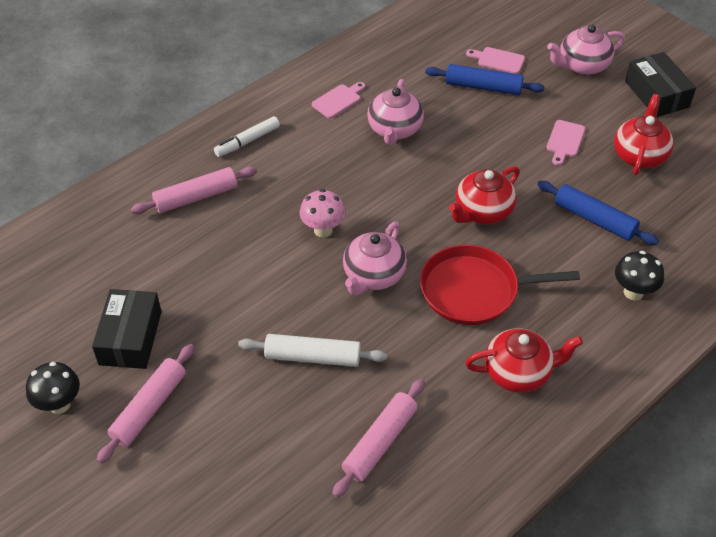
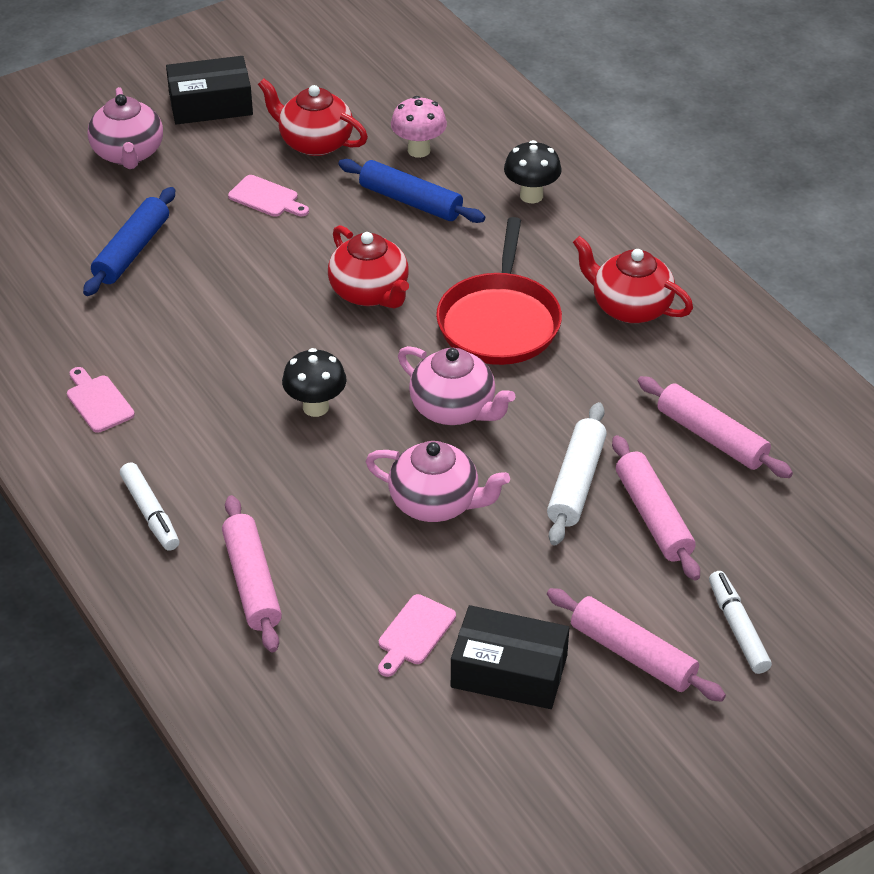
camera: 80 degrees left, 5 degrees down
(59, 404) = (613, 755): black mushroom -> black mushroom (315, 407)
(179, 474) = (737, 628): none -> white marker
(285, 409) = (653, 516): none -> pink rolling pin
(323, 230) = (359, 448): pink mushroom -> pink mushroom (419, 150)
(394, 130) = (186, 351): pink teapot -> pink teapot (436, 503)
(498, 60) = (82, 227): pink cutting board -> pink cutting board (414, 633)
(519, 372) = (629, 307): red teapot -> red teapot turned 60 degrees counterclockwise
(594, 219) = (410, 201): blue rolling pin -> blue rolling pin turned 75 degrees clockwise

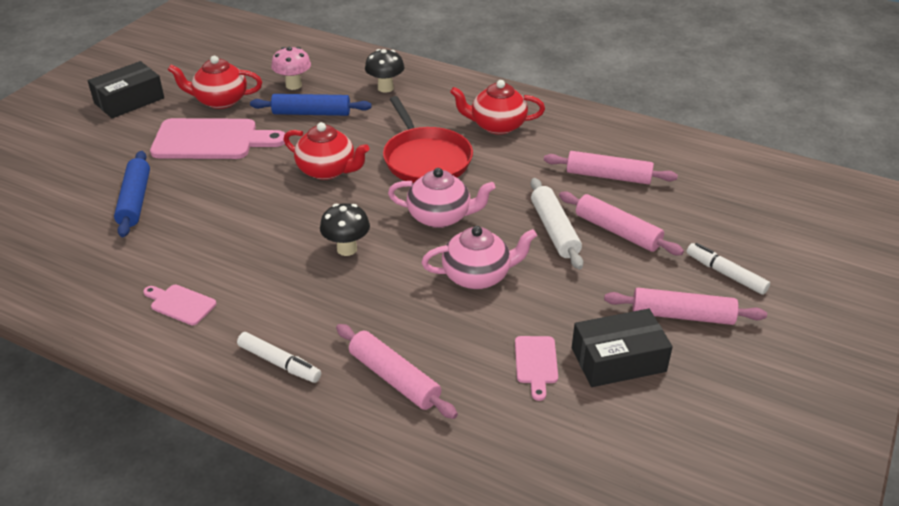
camera: 30 degrees left, 5 degrees down
(128, 154) = (88, 145): pink teapot -> none
(266, 198) = (211, 140): pink cutting board -> pink cutting board, size x2.08

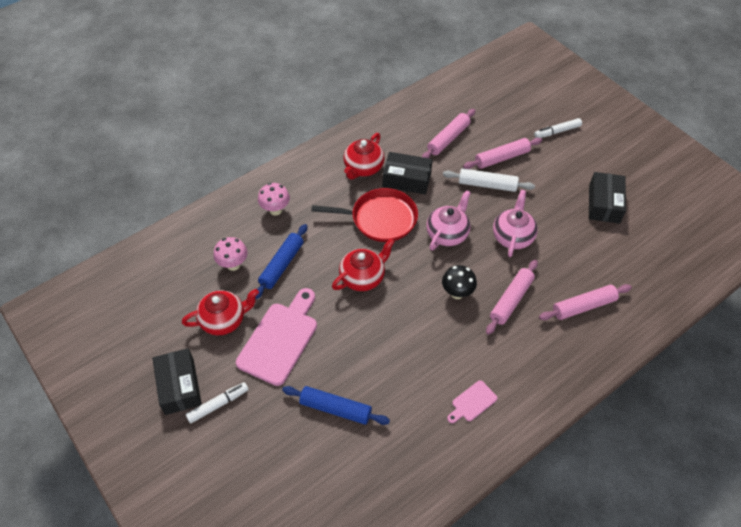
camera: 65 degrees left, 15 degrees up
(220, 101) = (224, 320): red teapot -> red teapot turned 135 degrees counterclockwise
(279, 363) = (550, 360): white marker -> white marker (218, 404)
(385, 88) = (275, 210): black mushroom -> pink mushroom
(506, 162) = (407, 179): none -> black box
(536, 363) = (594, 239): pink cutting board -> none
(682, 315) = (581, 164): pink rolling pin -> pink rolling pin (511, 300)

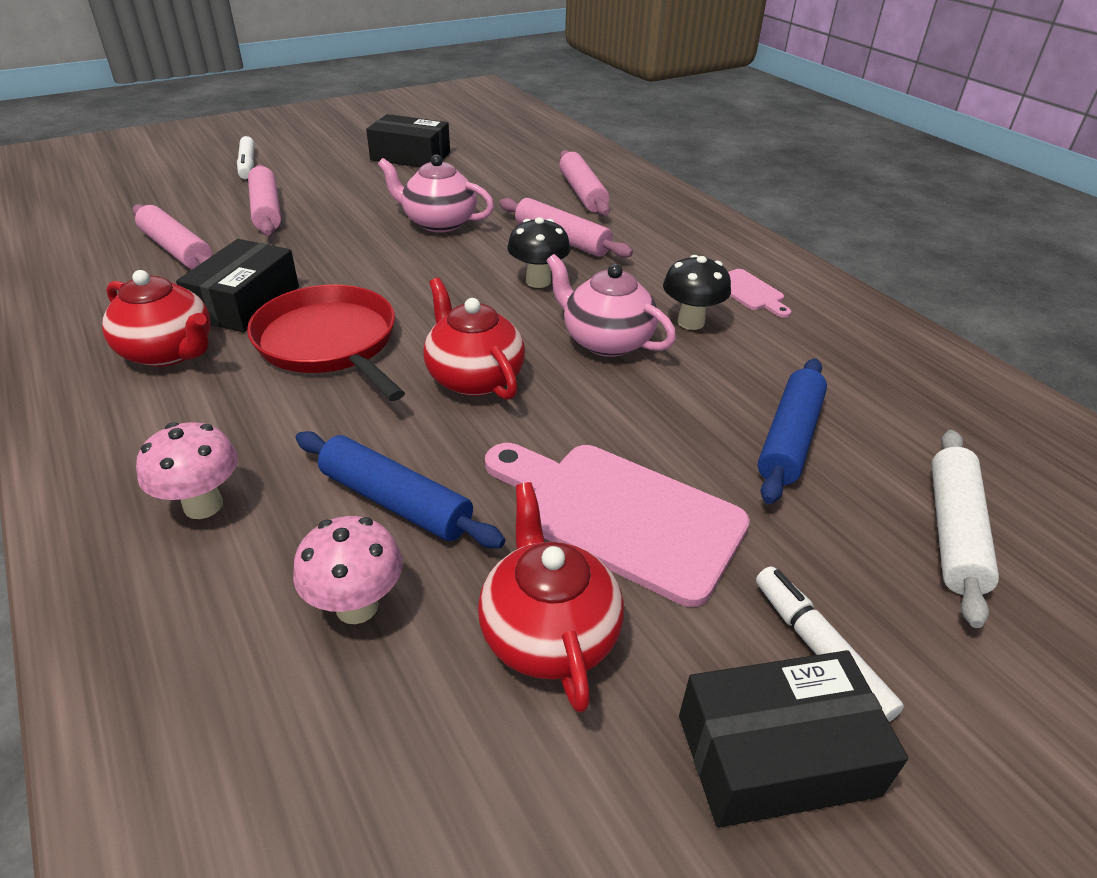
camera: 85 degrees left, 15 degrees down
(380, 219) = (330, 343): red pan -> red pan turned 45 degrees counterclockwise
(431, 369) = (691, 322): none -> black mushroom
(447, 233) = (405, 275): pink teapot -> pink teapot (605, 341)
(487, 185) = (317, 229): white rolling pin -> white rolling pin (953, 532)

